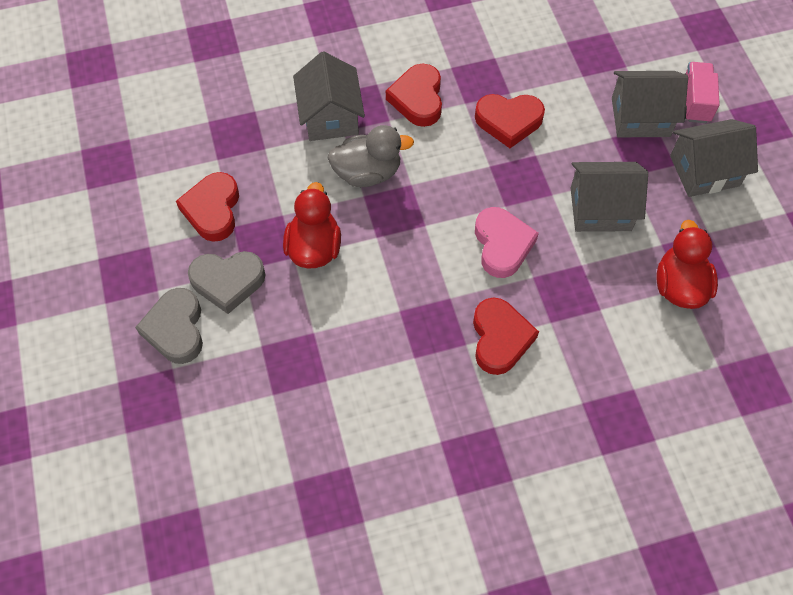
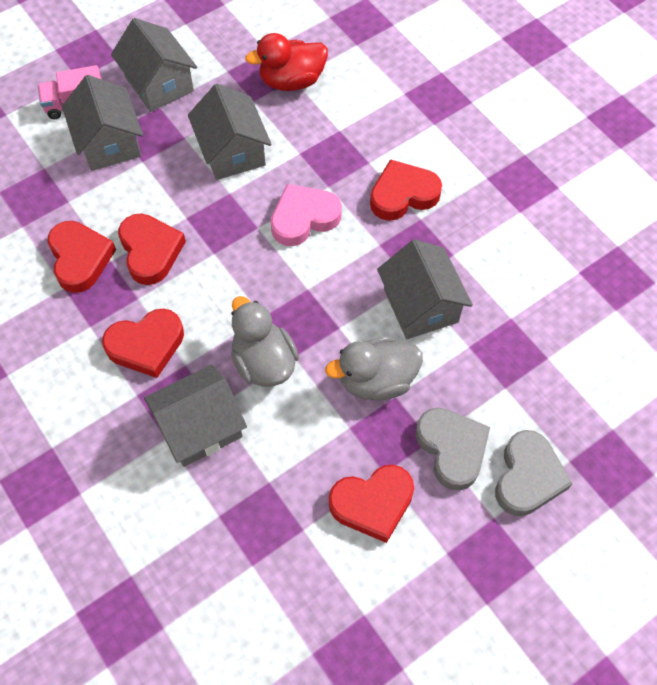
camera: 110 degrees left, 0 degrees up
(176, 329) = (528, 477): grey heart -> grey heart turned 45 degrees counterclockwise
(314, 248) = (376, 380): red duck -> grey duck
(371, 308) = (420, 305): none -> grey house
(519, 73) = (80, 259): none -> red heart

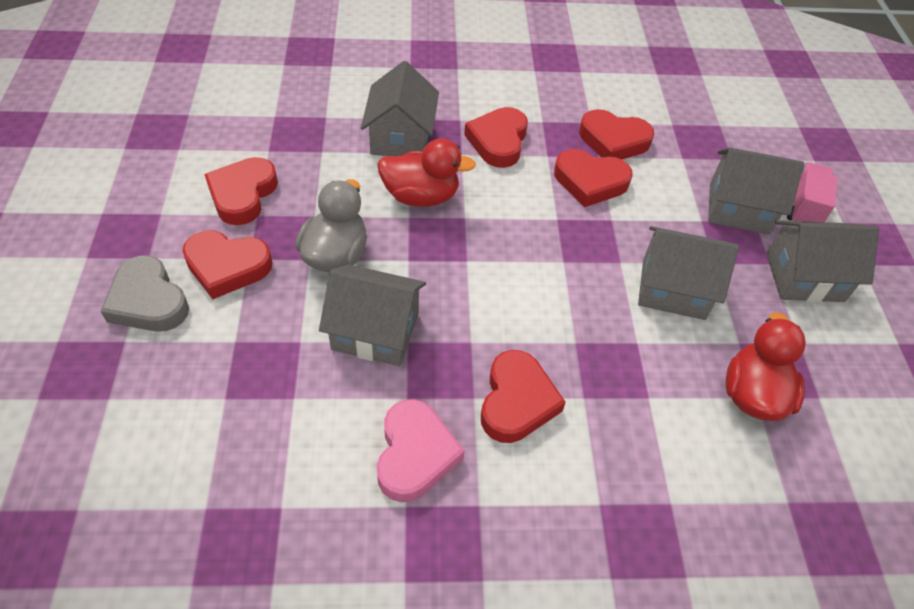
camera: 120 degrees right, 10 degrees down
(264, 362) = (421, 196): grey duck -> red duck
(304, 218) = (549, 300): pink heart -> pink heart (415, 454)
(452, 449) = (227, 267): grey heart -> red heart

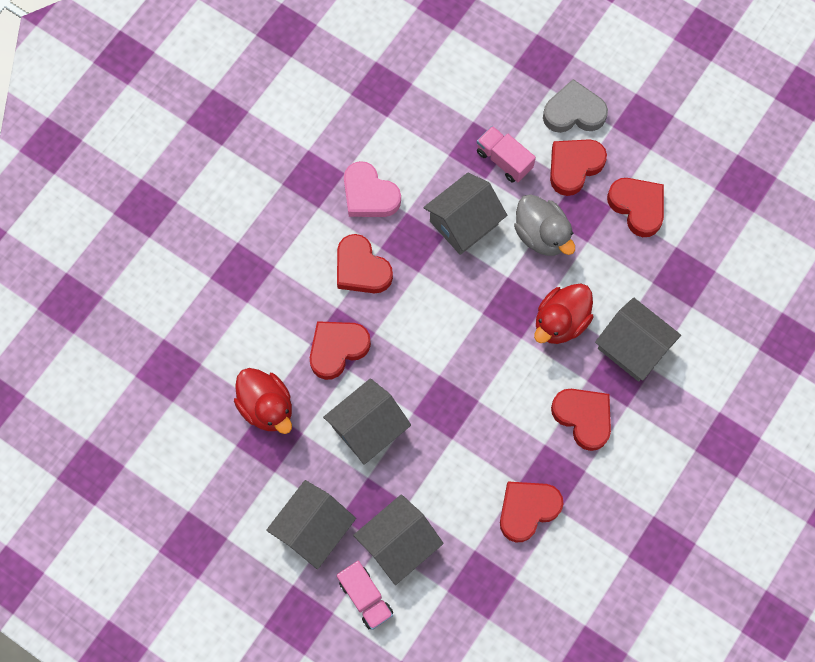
camera: 130 degrees right, 20 degrees up
(262, 336) = (504, 160): none -> pink truck
(590, 182) = (497, 454): red heart -> red heart (337, 349)

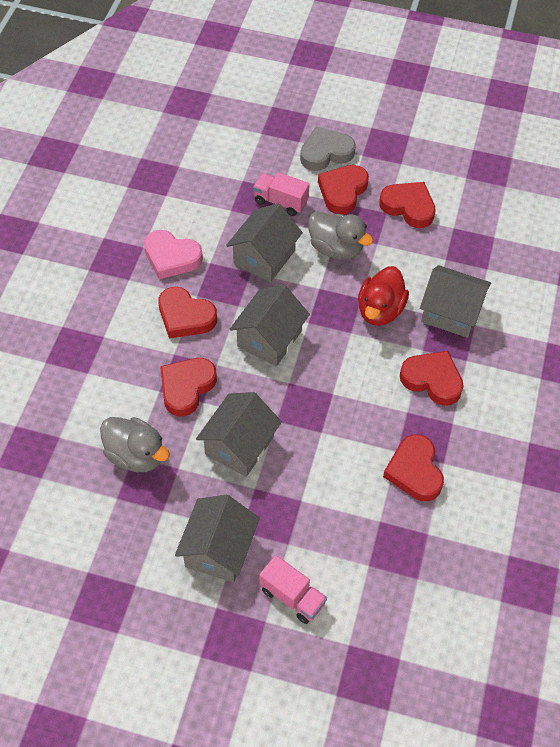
camera: 20 degrees left, 15 degrees down
(267, 407) = (136, 455): red duck -> grey duck
(398, 543) = (306, 537): grey house -> grey house (269, 338)
(527, 510) = (414, 471): red heart -> red heart turned 45 degrees counterclockwise

